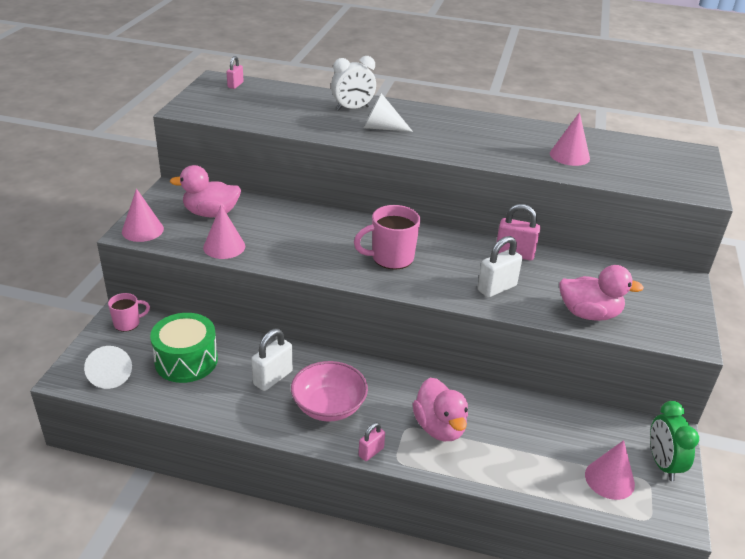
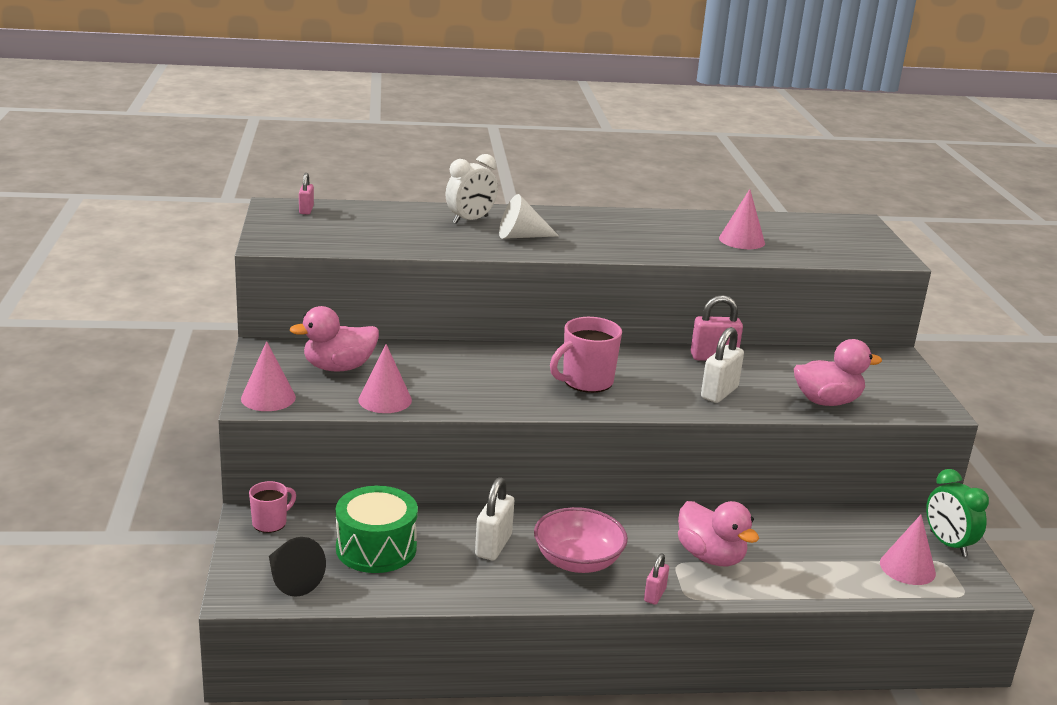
camera: 20 degrees left, 10 degrees down
(110, 374) = (291, 580): white cone -> black cone

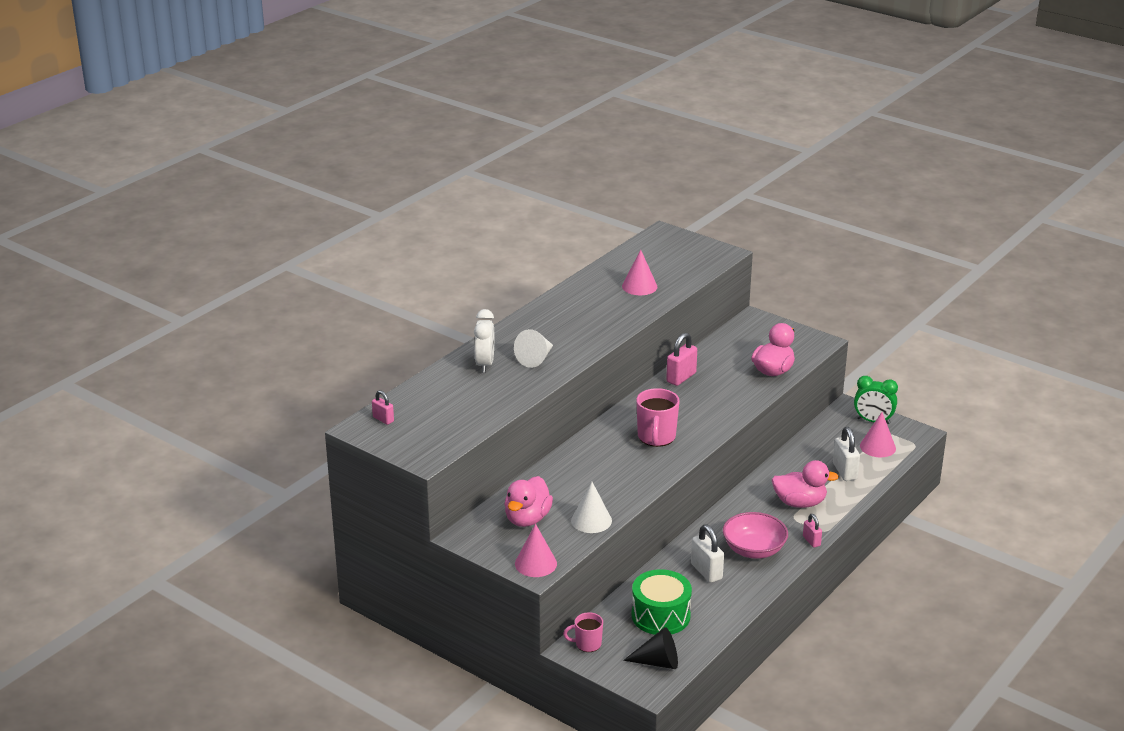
camera: 45 degrees left, 5 degrees up
(270, 523) = (587, 644): pink mug -> pink mug turned 90 degrees counterclockwise
(385, 400) = (591, 520): pink cone -> white cone
(719, 393) = (723, 400): white padlock -> white padlock (844, 471)

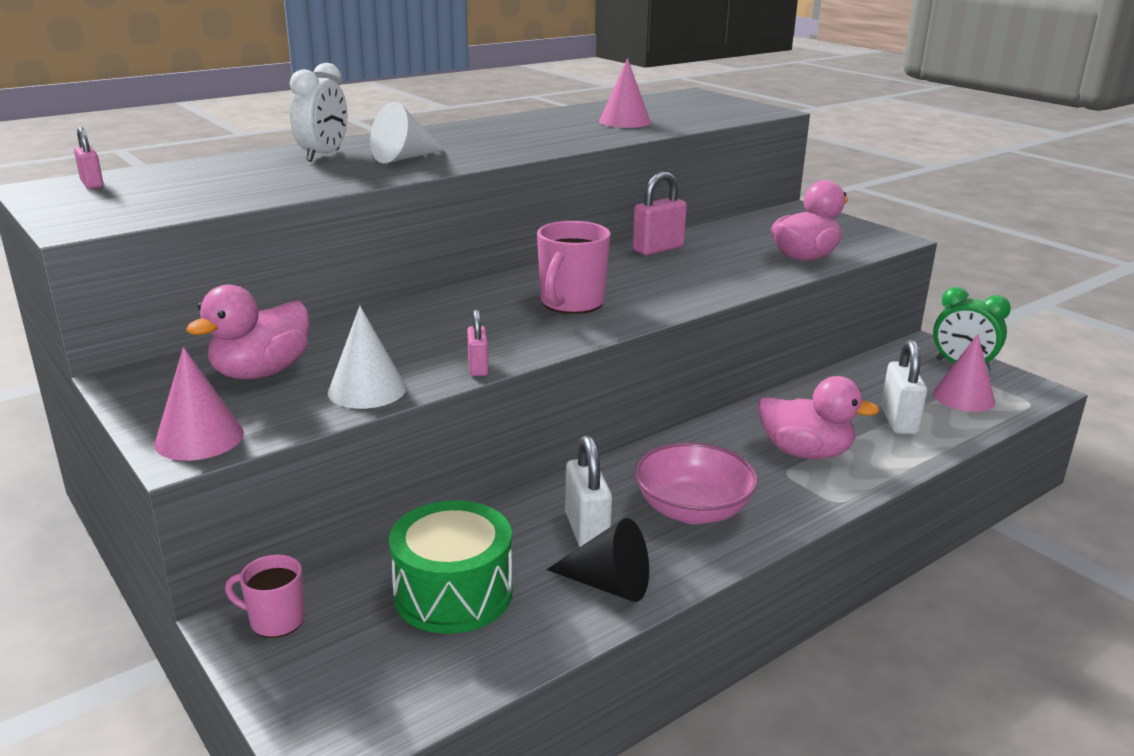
camera: 15 degrees right, 5 degrees down
(658, 662) = (382, 688): black cone -> black cone (608, 584)
(811, 541) = (806, 513): pink padlock -> pink padlock (478, 368)

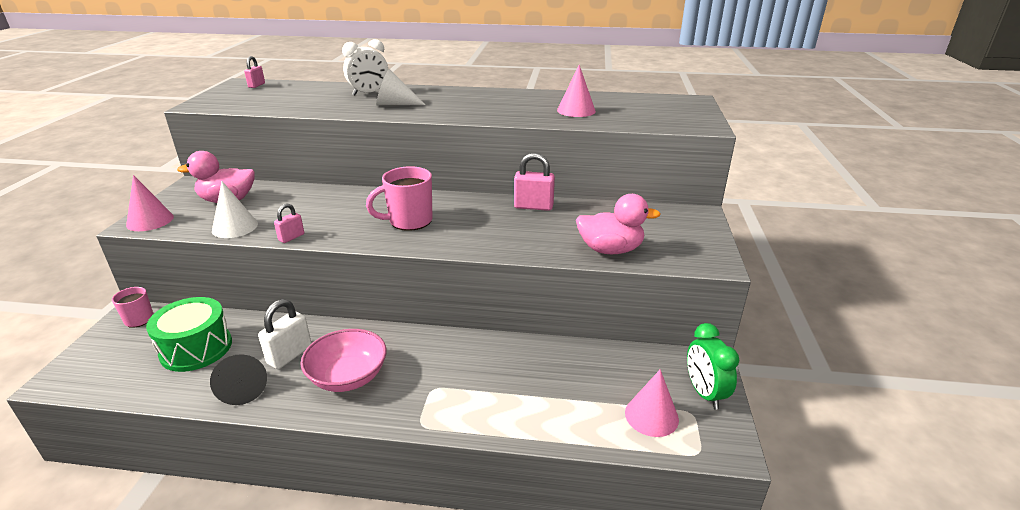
camera: 45 degrees right, 5 degrees up
(805, 452) = (468, 384): pink duck -> none
(898, 421) = (566, 402): white padlock -> none

